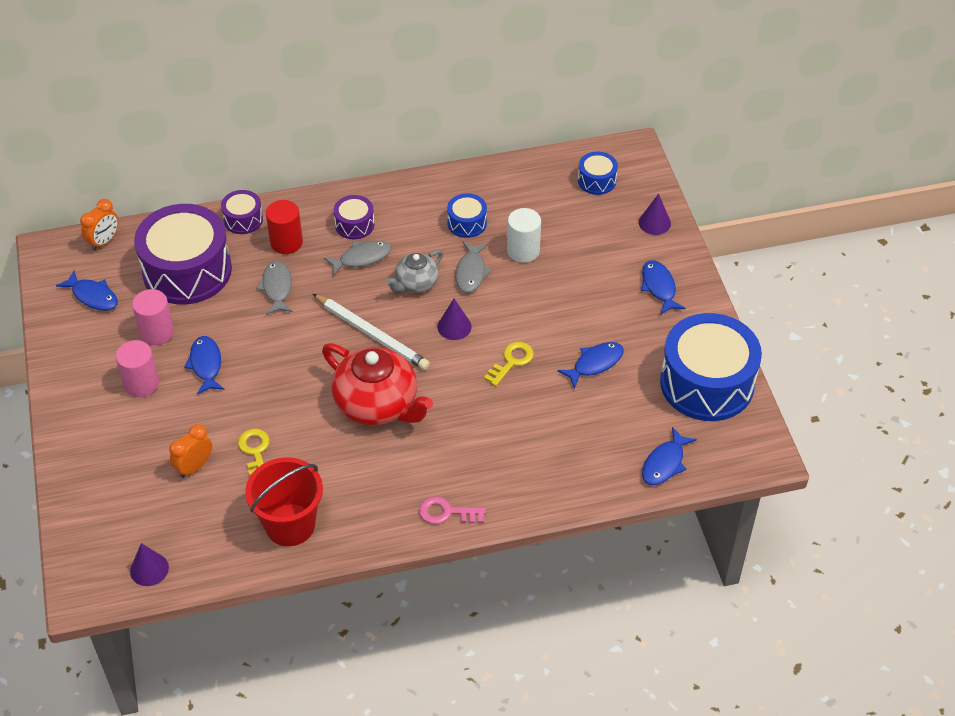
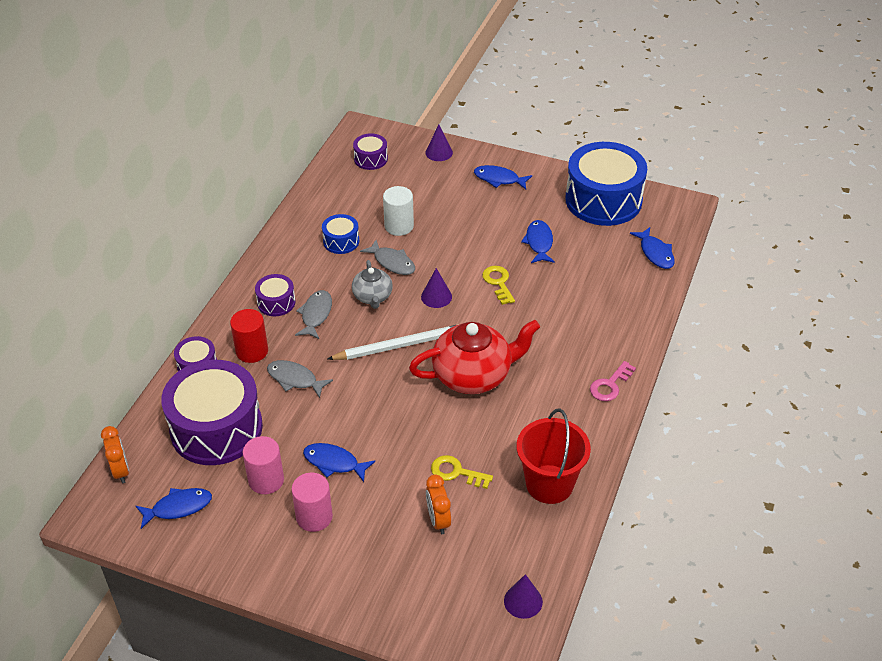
camera: 55 degrees left, 5 degrees down
(597, 180) = (371, 159): blue drum -> purple drum

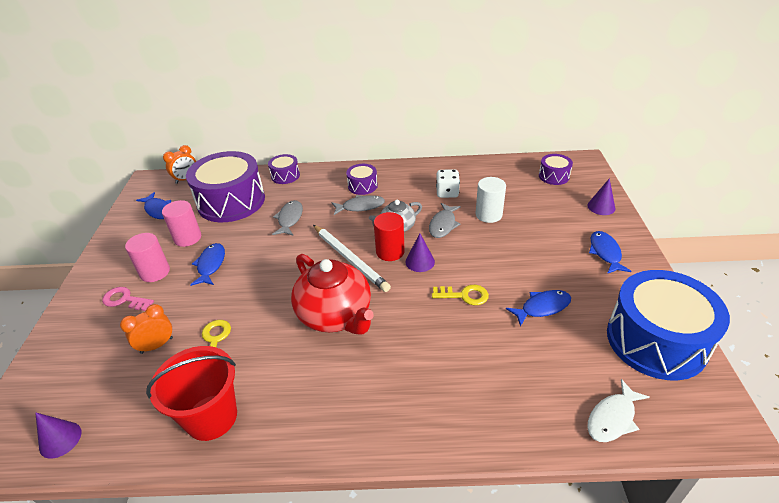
camera: 70 degrees right, 5 degrees down
(252, 351) = (309, 192): red cylinder -> red cylinder (390, 252)
(341, 241) = (447, 193): blue drum -> white dice
(498, 283) = (464, 295): yellow key -> yellow key turned 45 degrees clockwise
(610, 385) = (369, 432): pink key -> pink key (125, 300)
(655, 253) = (612, 418): blue fish -> white fish

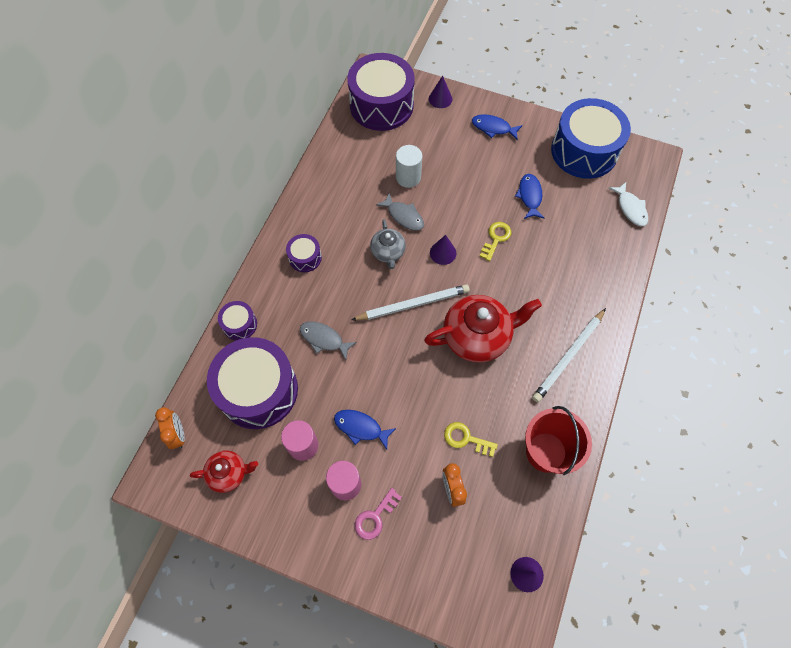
camera: 70 degrees left, 25 degrees up
(158, 210) = (229, 473): blue fish -> red teapot
(345, 406) = (569, 356): none -> white pencil
(360, 207) = (339, 271): grey fish -> none
(390, 252) = (419, 270): red cylinder -> none
(447, 193) = (359, 193): white dice -> none
(554, 176) = (381, 105): purple drum -> purple drum, size x2.19

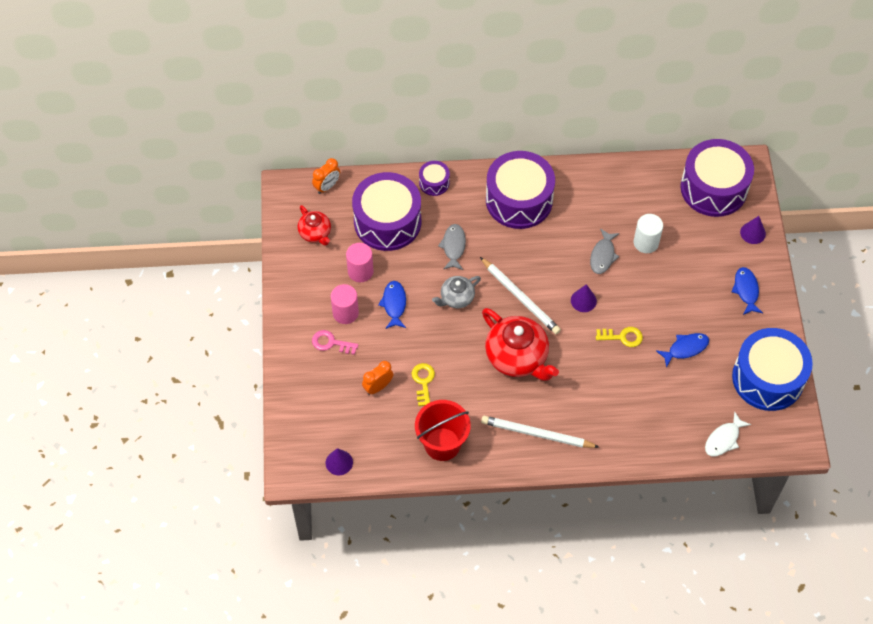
camera: 65 degrees right, 5 degrees down
(305, 257) = (519, 200): purple drum -> purple drum, size x2.19
(388, 252) = (559, 259): grey teapot -> grey teapot (456, 298)

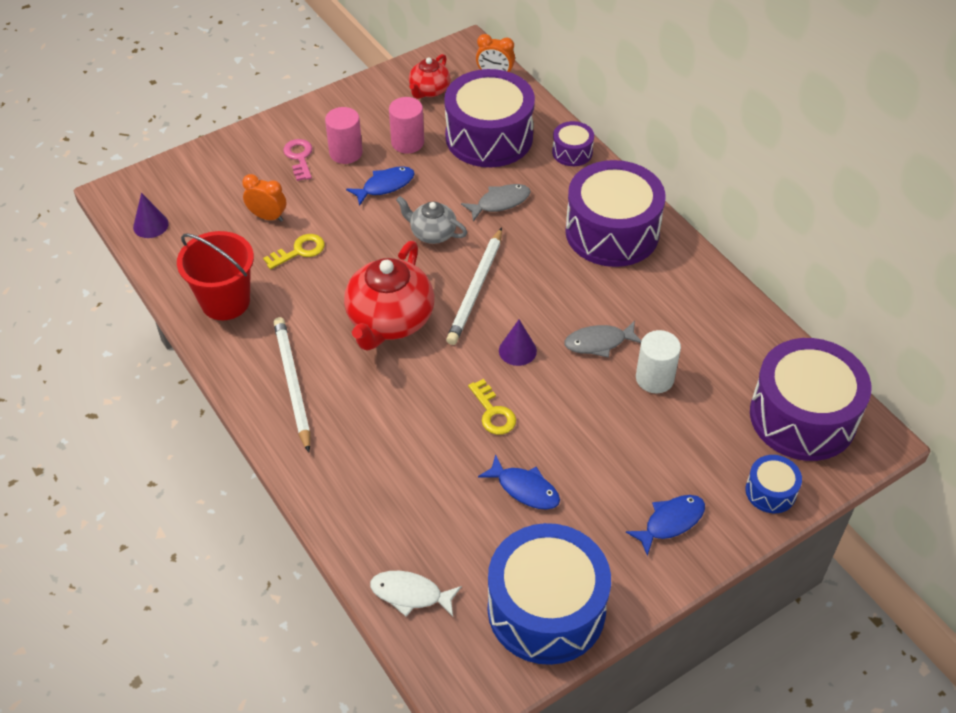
camera: 60 degrees right, 10 degrees down
(752, 233) = (770, 491): purple cone -> blue drum

